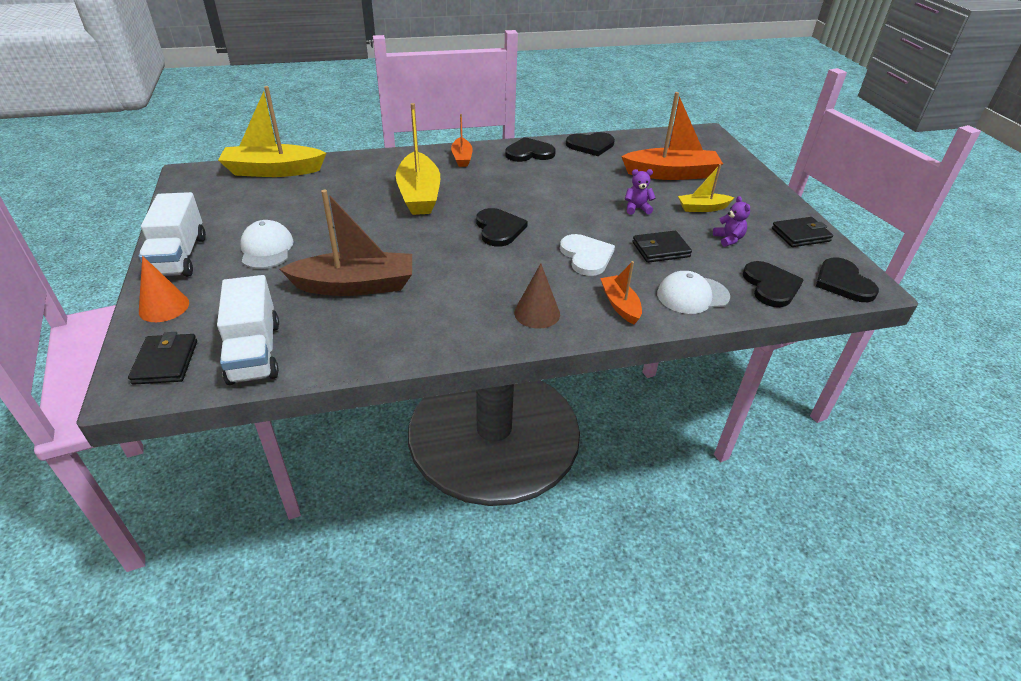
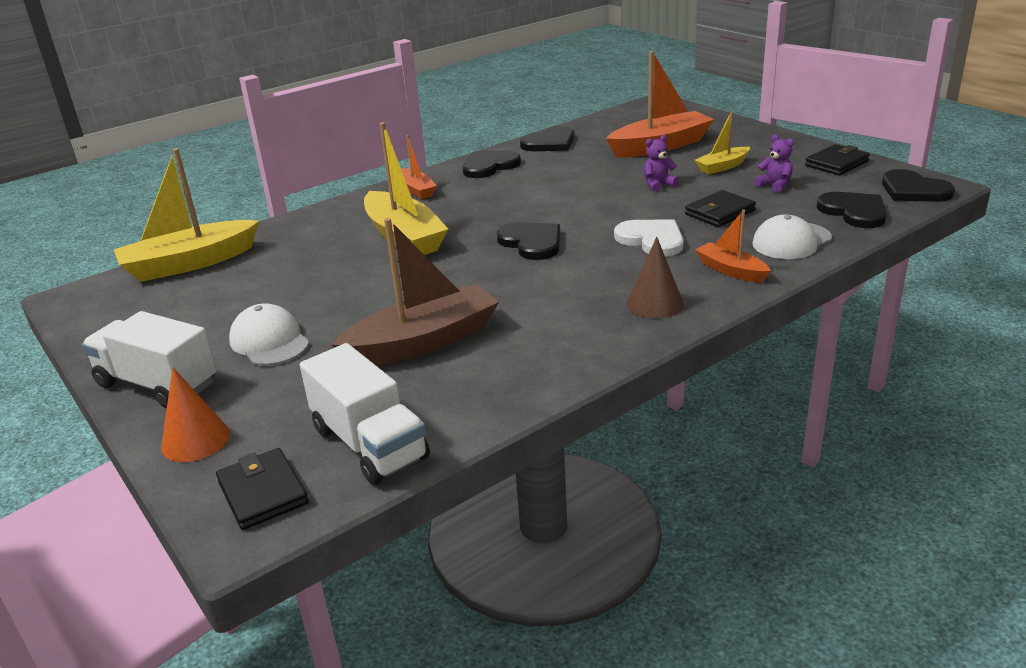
camera: 20 degrees left, 10 degrees down
(179, 257) = (157, 384): white truck -> white truck turned 150 degrees clockwise

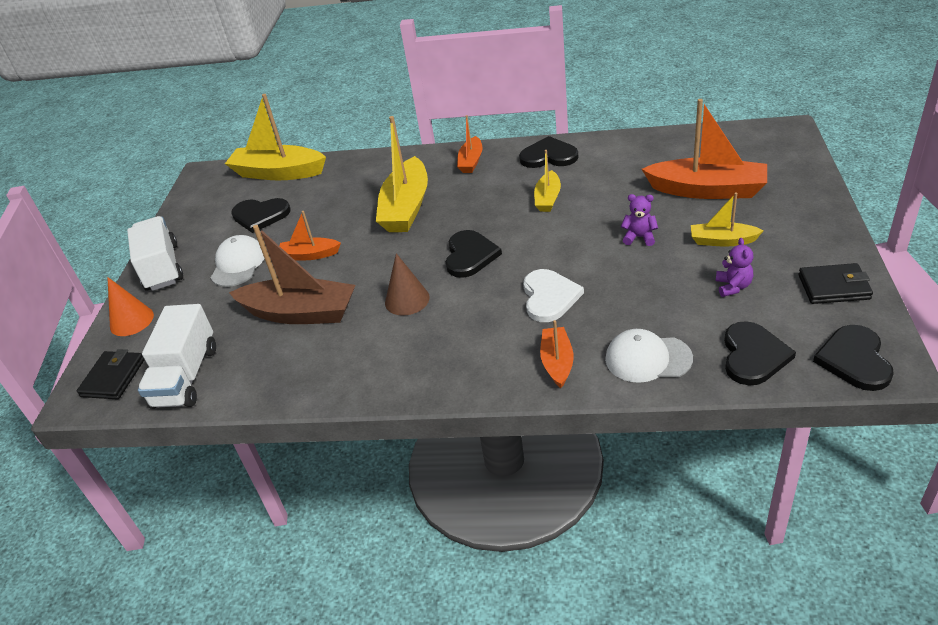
camera: 45 degrees right, 10 degrees up
(352, 302) = (309, 255): none -> orange boat
(537, 189) = (548, 198): none -> yellow boat
(550, 143) = (626, 147): black heart -> black heart (260, 215)
(655, 303) = (462, 363): brown cone -> brown cone (407, 300)
(720, 213) = (640, 295): black wallet -> none

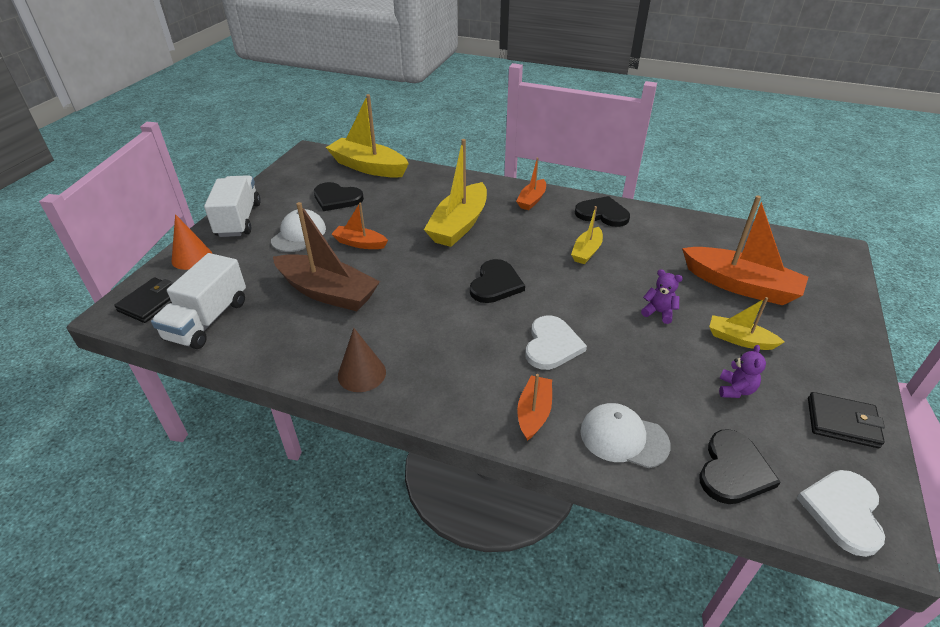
camera: 10 degrees right, 0 degrees up
(407, 300) = (423, 308): brown cone -> brown cone (361, 374)
(854, 360) = (843, 511): black heart -> white heart

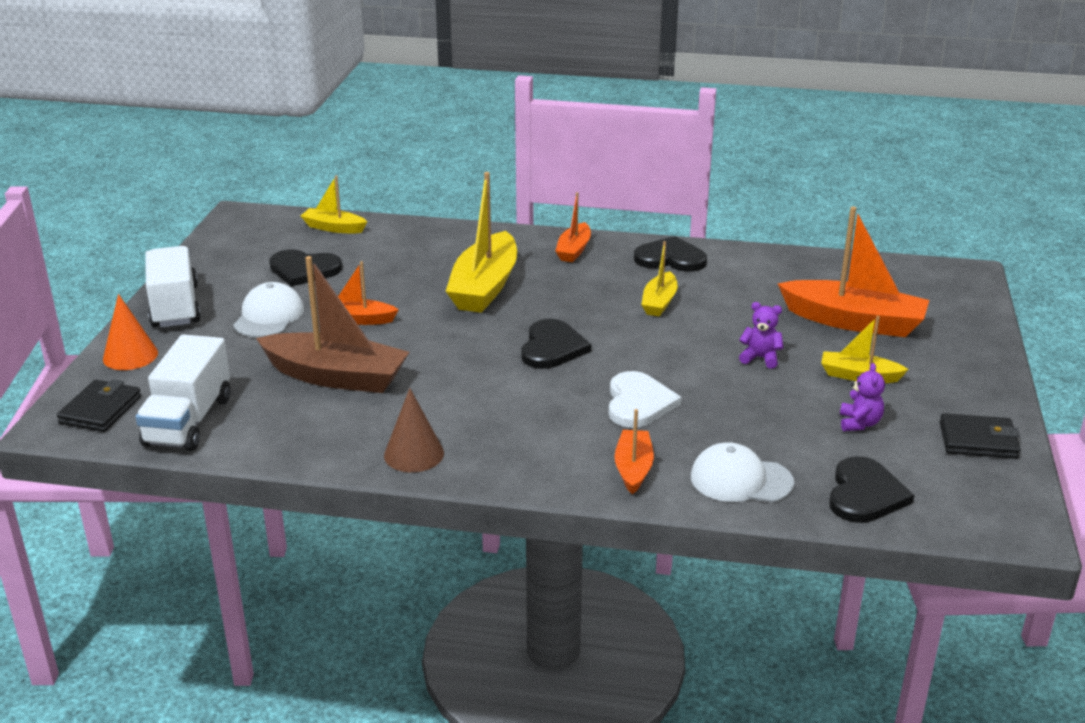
camera: 10 degrees left, 10 degrees down
(368, 167) = (334, 228): yellow boat -> yellow boat, size x0.53
(843, 511) = (981, 514): white heart -> none

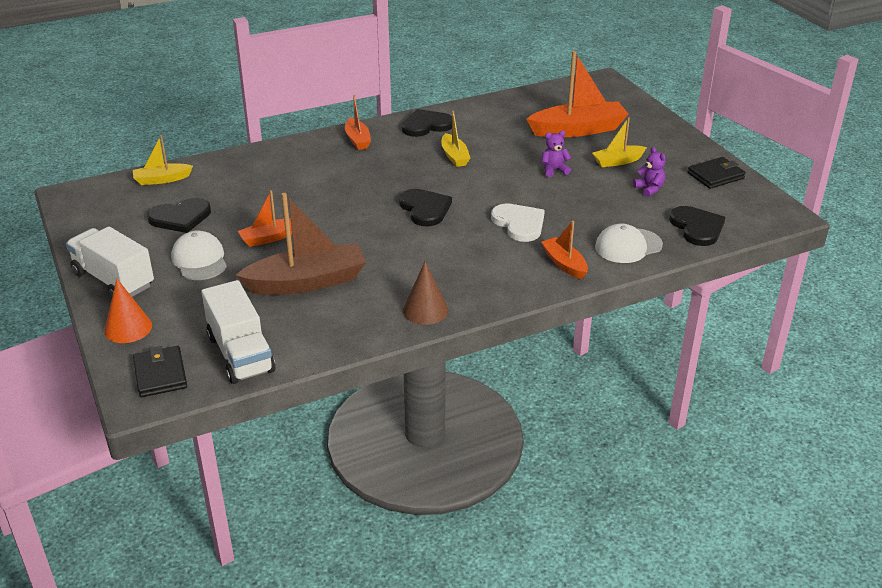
camera: 35 degrees left, 5 degrees up
(485, 287) = (329, 185): yellow boat -> none

